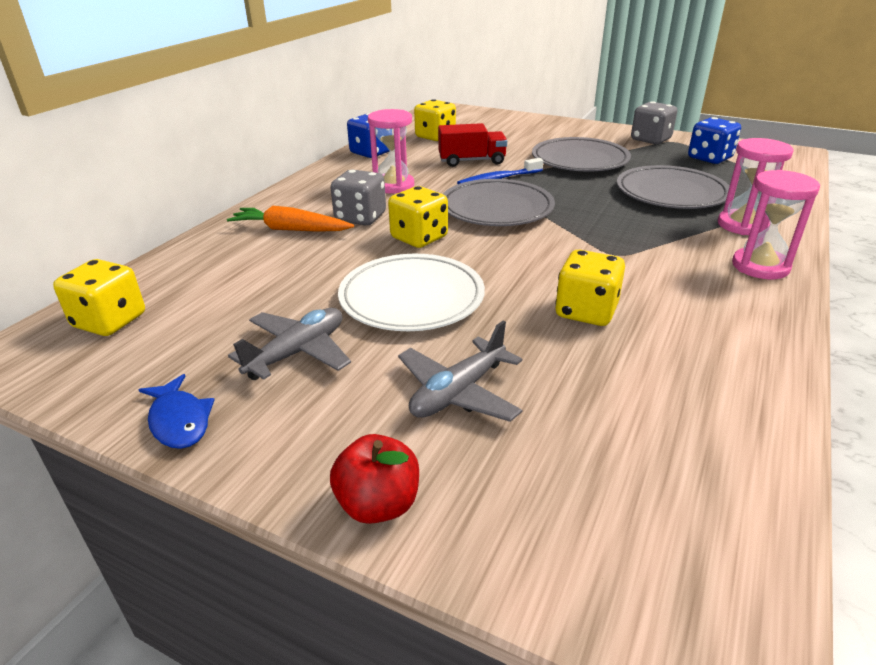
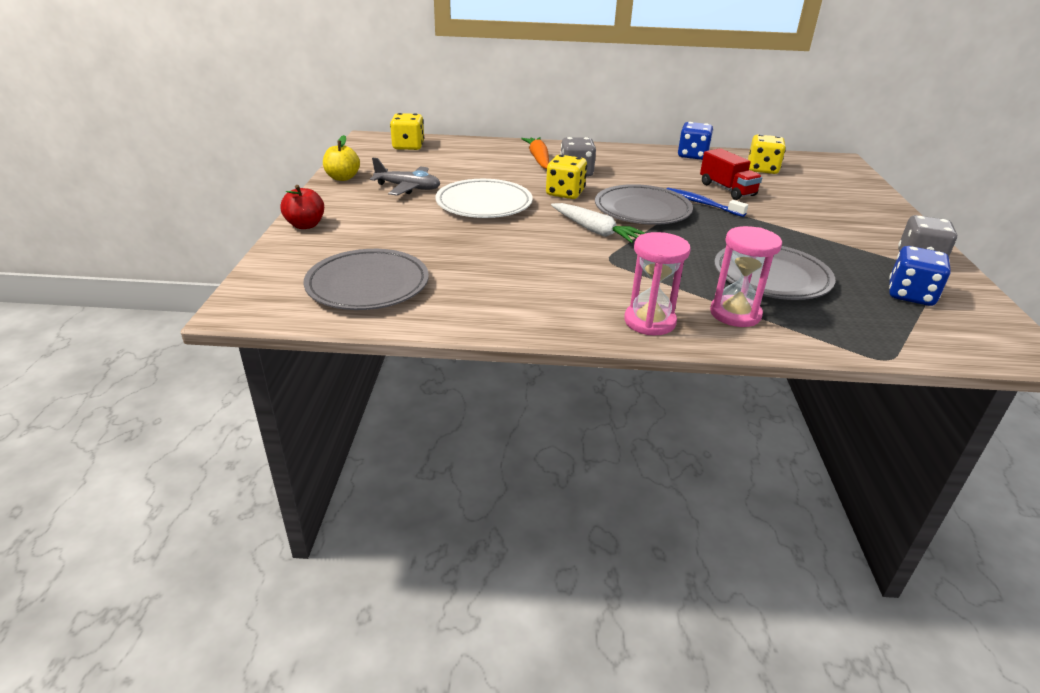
camera: 65 degrees right, 0 degrees up
(179, 421) = (342, 178): blue fish -> yellow apple
(393, 186) = (640, 172): pink hourglass -> none
(458, 392) = (396, 229): grey plane -> none
(537, 245) = (594, 230): none -> white carrot
(580, 160) = (797, 230): grey plate -> grey plate (368, 285)
(586, 311) = (510, 255): yellow dice -> none

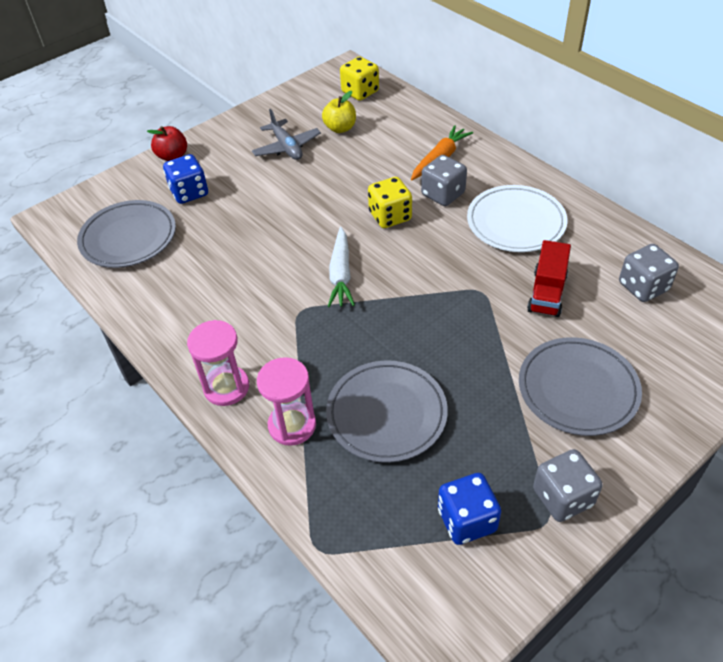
camera: 50 degrees right, 15 degrees up
(342, 178) = (261, 112): yellow apple -> yellow apple (340, 128)
(484, 204) = (310, 195): white plate -> white plate (516, 222)
(642, 210) = (419, 273): grey plate -> grey plate (577, 389)
(692, 155) = (601, 227): blue dice -> blue dice (189, 192)
(701, 203) = (486, 296): blue toothbrush -> none
(762, 169) = (643, 287): yellow dice -> grey dice

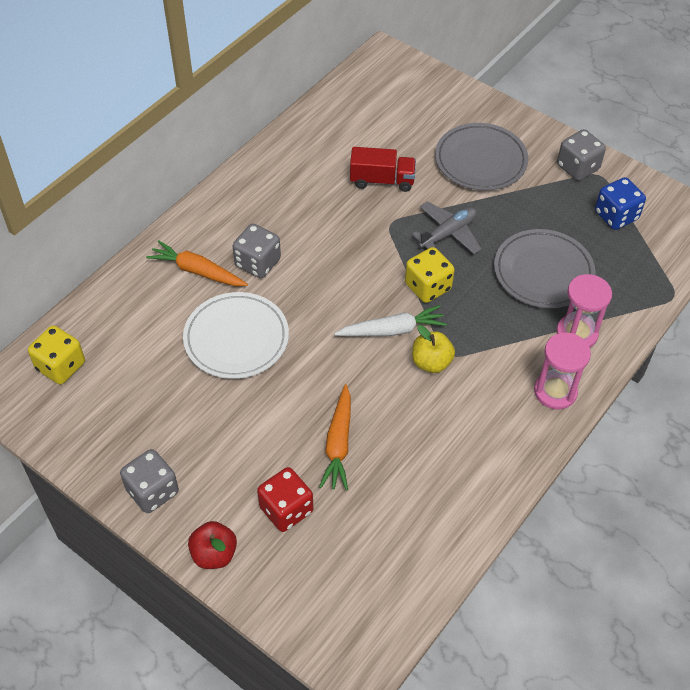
camera: 105 degrees left, 5 degrees up
(128, 238) = (378, 552): grey plate -> none
(189, 192) = (286, 509): blue dice -> red dice
(234, 226) = (338, 443): none -> orange carrot
(287, 147) = (185, 423): grey plane -> grey plane (448, 233)
(340, 128) = (142, 374): yellow apple -> yellow apple (431, 362)
(390, 216) = (299, 302): yellow dice -> yellow dice (428, 287)
(516, 222) = (293, 204): white plate -> white plate (236, 338)
(643, 287) = (361, 123): grey dice -> grey dice (152, 491)

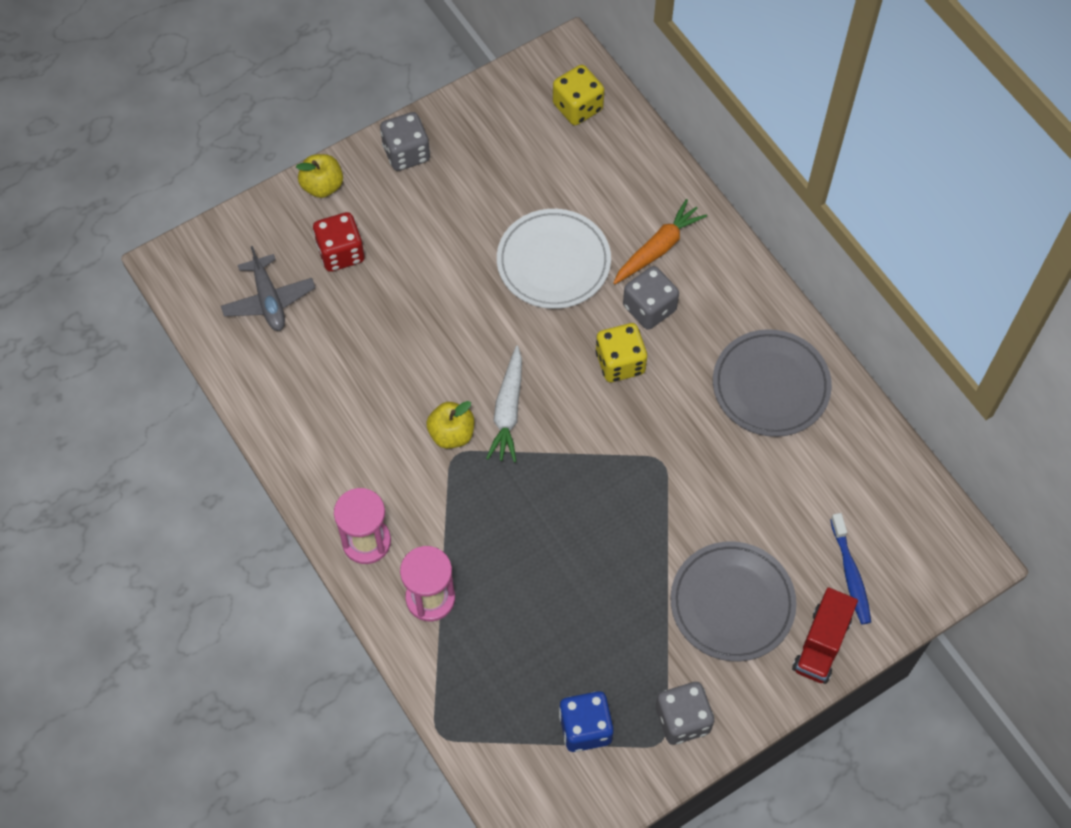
camera: 110 degrees right, 10 degrees up
(214, 554) = (322, 186): red apple -> yellow apple
(338, 443) = (391, 317): orange carrot -> none
(382, 180) = (734, 475): red truck -> red truck (821, 644)
(426, 107) = (850, 574): none -> blue toothbrush
(428, 287) = (553, 467): yellow dice -> yellow dice (620, 363)
(448, 233) = (624, 518): grey plane -> grey plane (269, 300)
(543, 272) = (529, 600): grey plate -> grey plate (771, 386)

